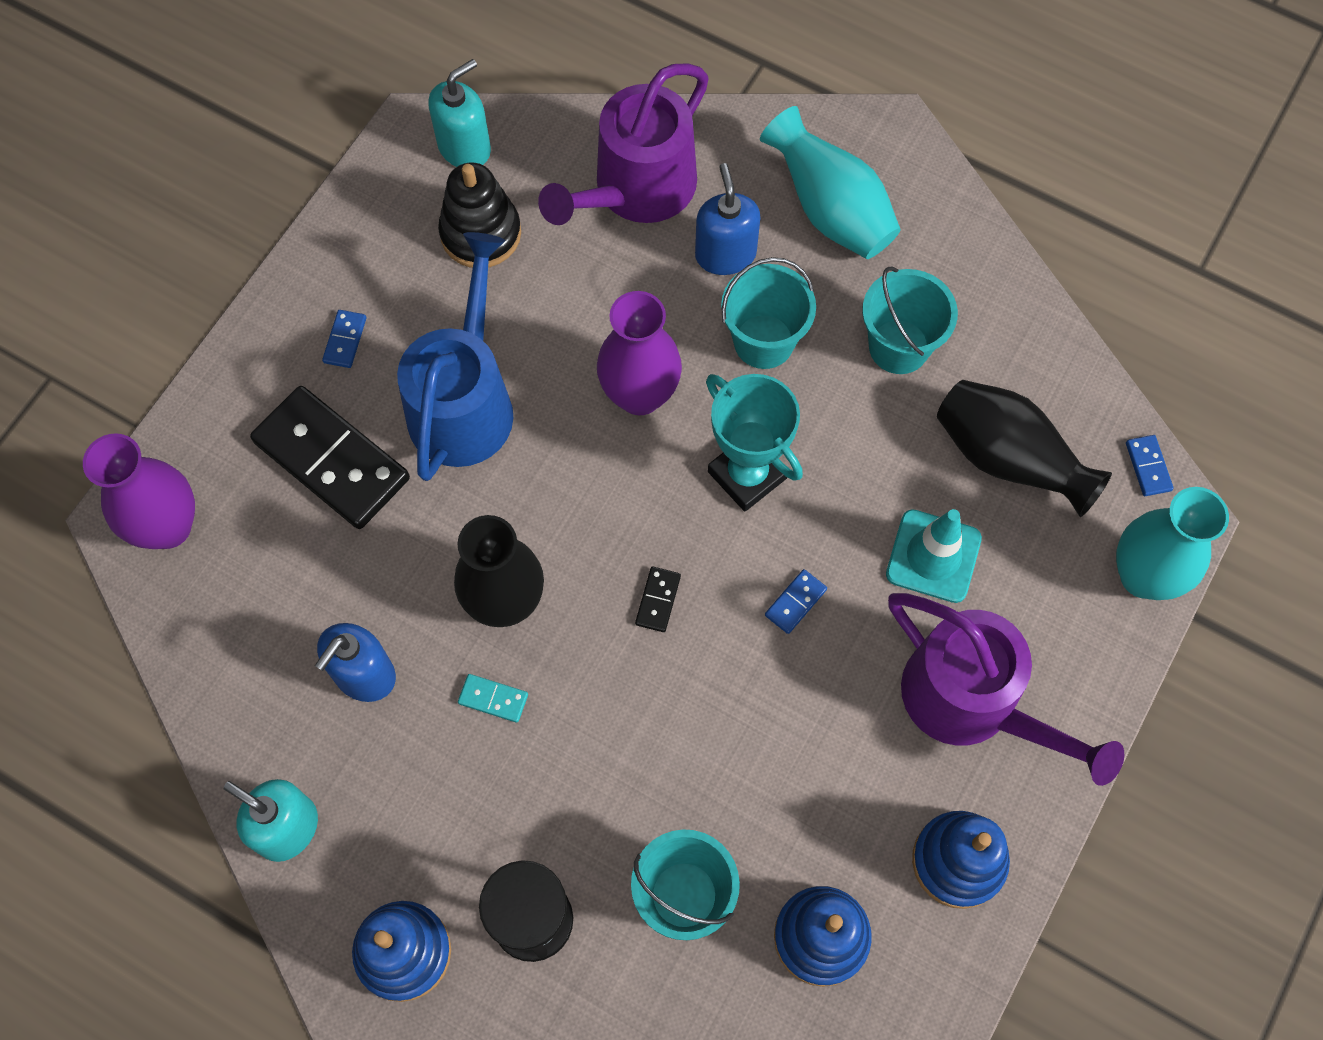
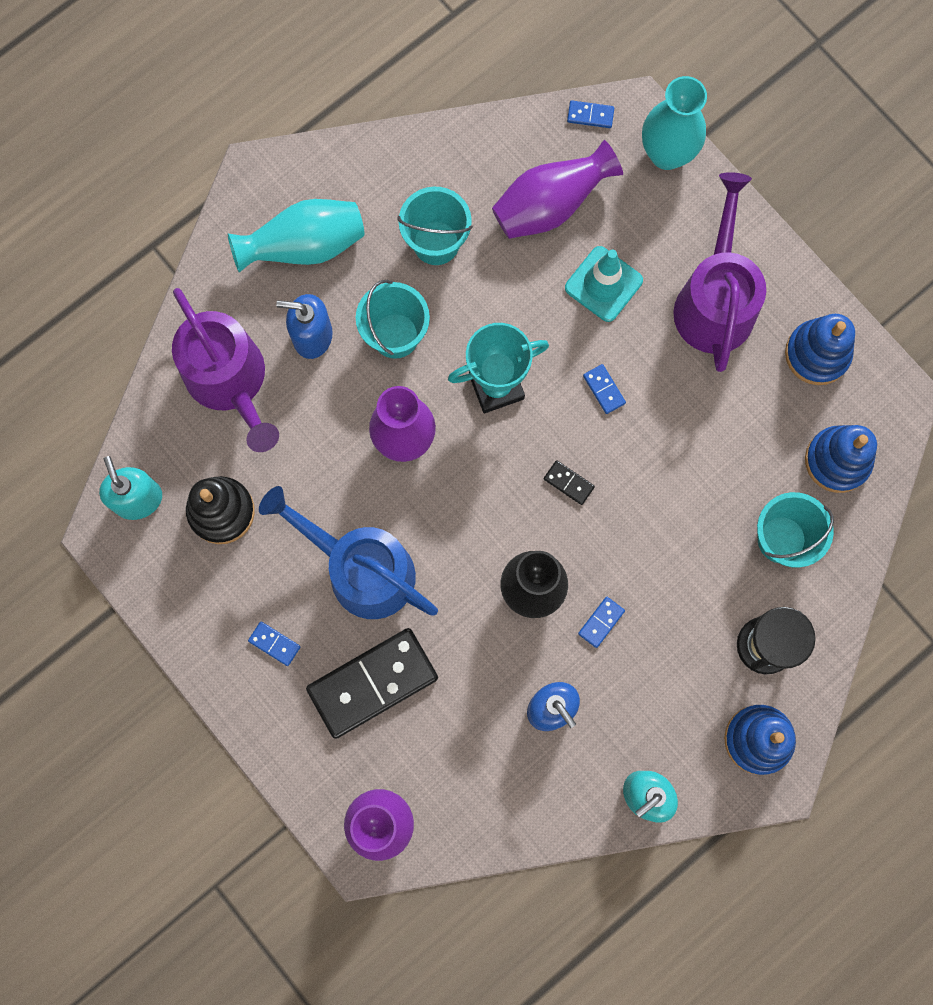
camera: 70 degrees left, 10 degrees up
(493, 699) = (601, 622): turquoise domino -> blue domino
(971, 701) = (714, 301): purple watering can -> purple watering can turned 60 degrees counterclockwise
(1007, 459) = (550, 205): black vase -> purple vase

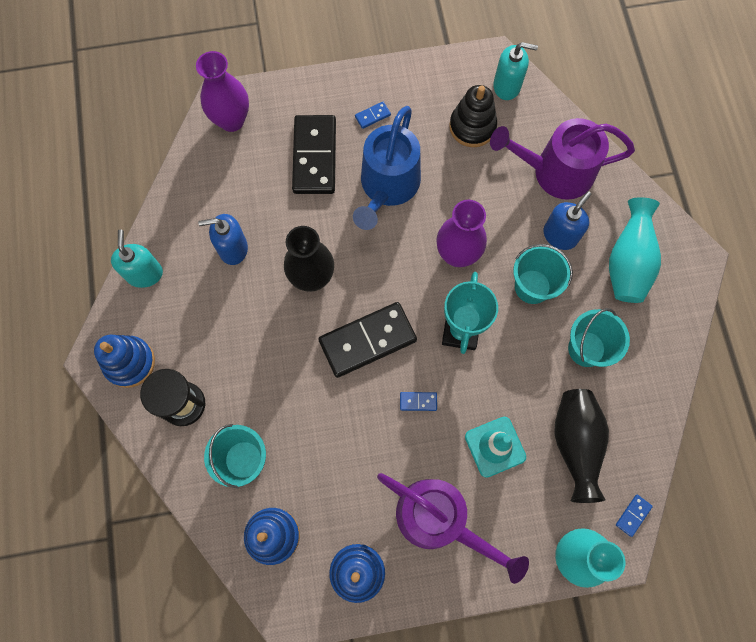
camera: 120 degrees right, 5 degrees down
(362, 569) = (387, 186): blue watering can -> blue watering can turned 135 degrees clockwise
(550, 205) = (575, 444): purple vase -> black vase
(568, 483) = (367, 341): black domino -> black domino, size x2.48
(601, 622) = (265, 309): blue domino -> none

